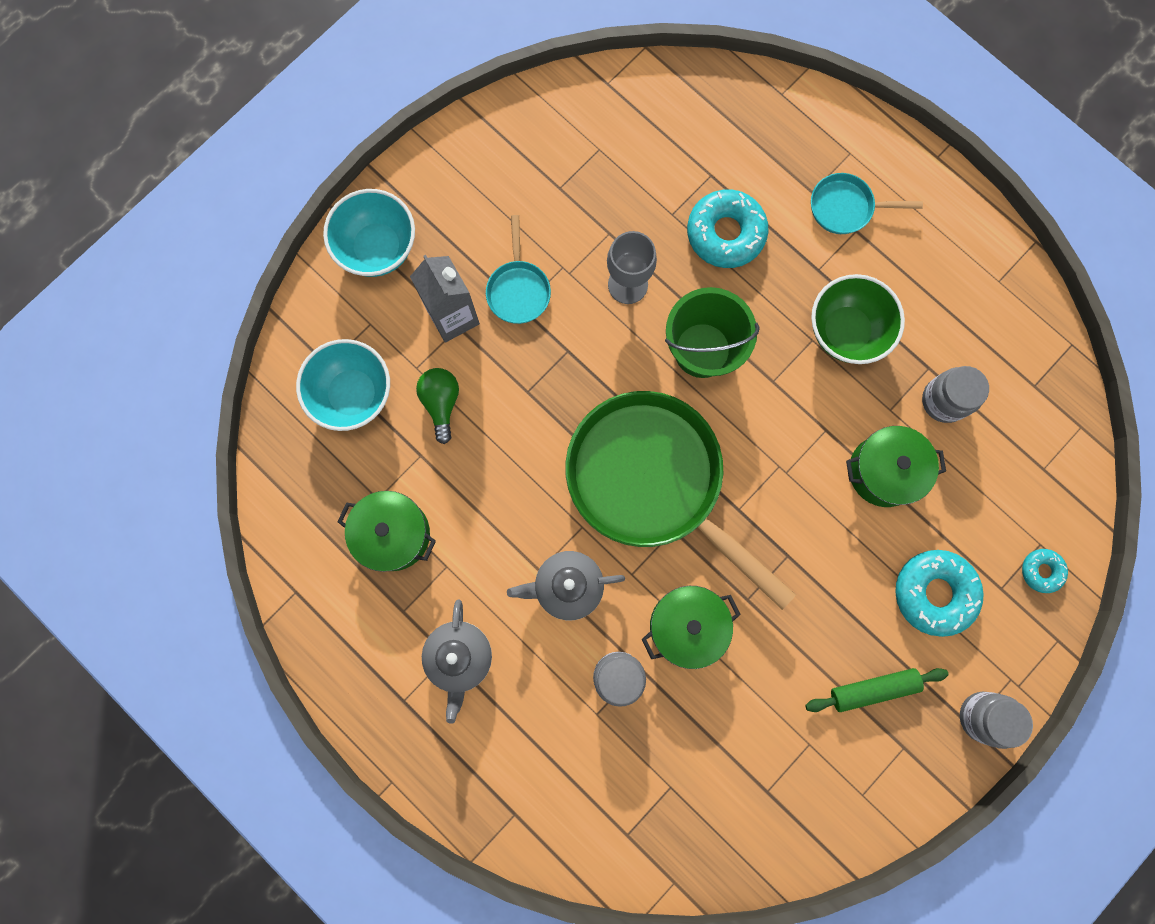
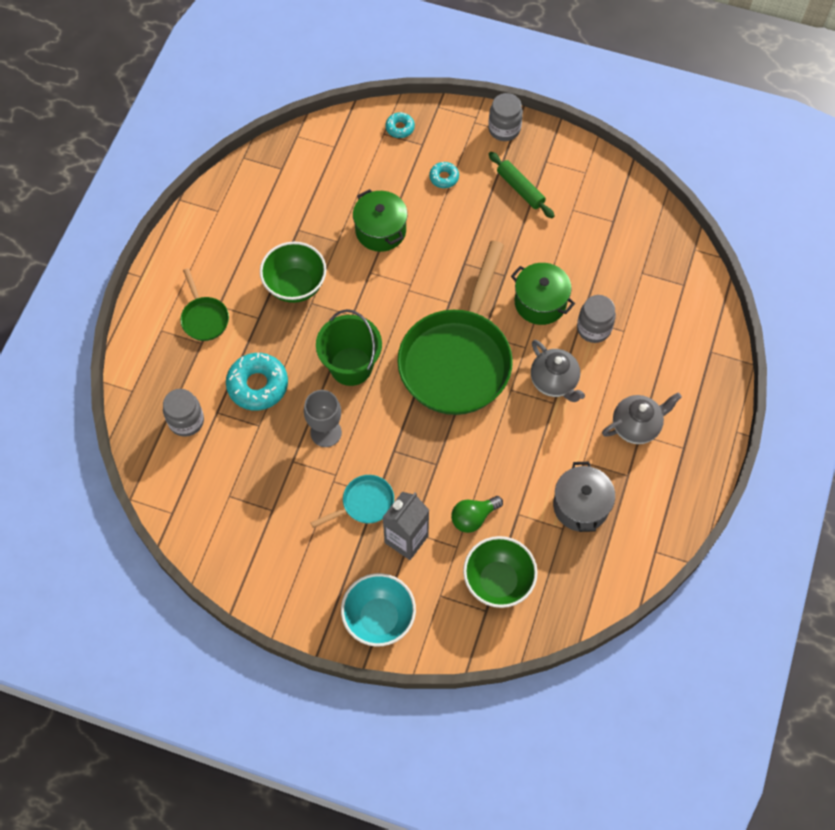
camera: 115 degrees left, 15 degrees down
(353, 394) = (498, 581): turquoise bowl -> green bowl
(393, 534) = (581, 506): green pot -> grey pot
(845, 207) = (204, 318): turquoise pan -> green pan
(934, 593) = (444, 177): turquoise donut -> turquoise donut, size x0.52
(944, 400) = (316, 214): grey jar -> grey jar (186, 421)

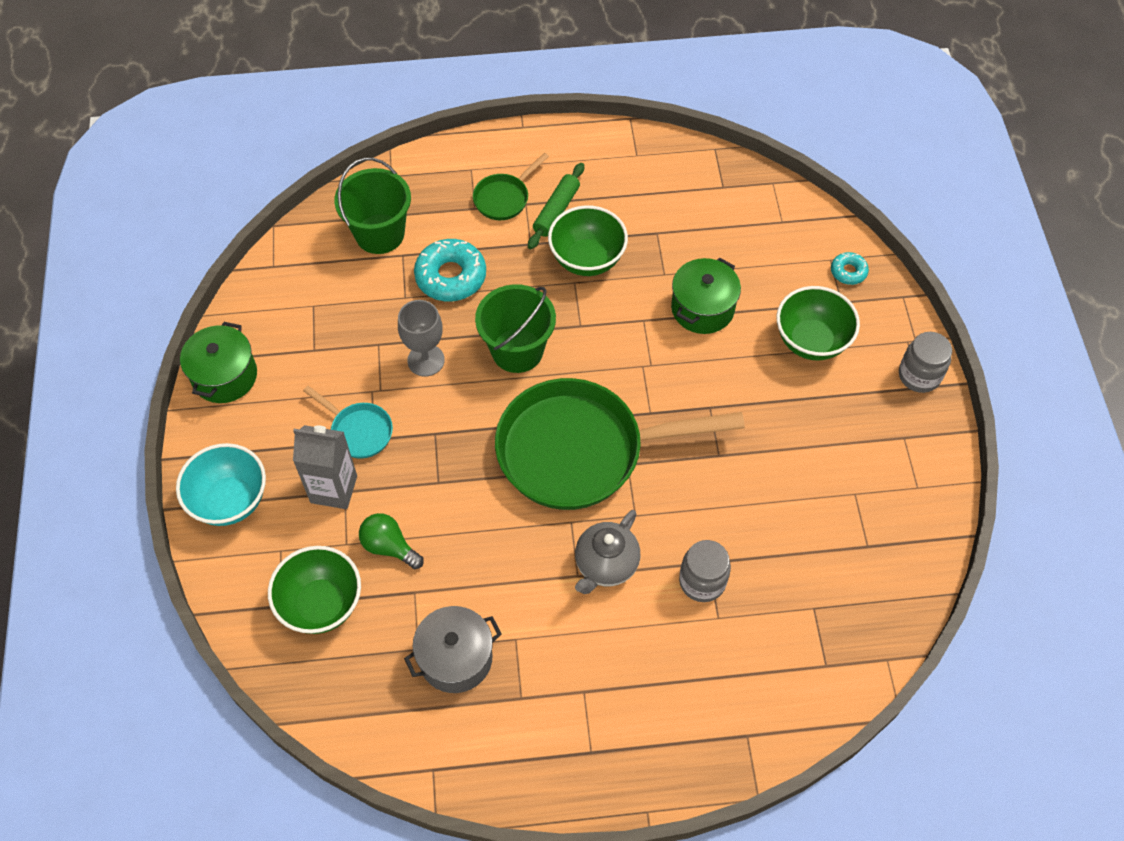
camera: 65 degrees right, 5 degrees down
(186, 421) = (380, 234): grey jar -> green bucket
(444, 177) = (811, 341): turquoise donut -> green bowl
(520, 189) = (847, 425): green rolling pin -> green rolling pin (556, 211)
(540, 302) = (704, 508): green pot -> green pot (225, 376)
(636, 426) = (593, 683): grey teapot -> none

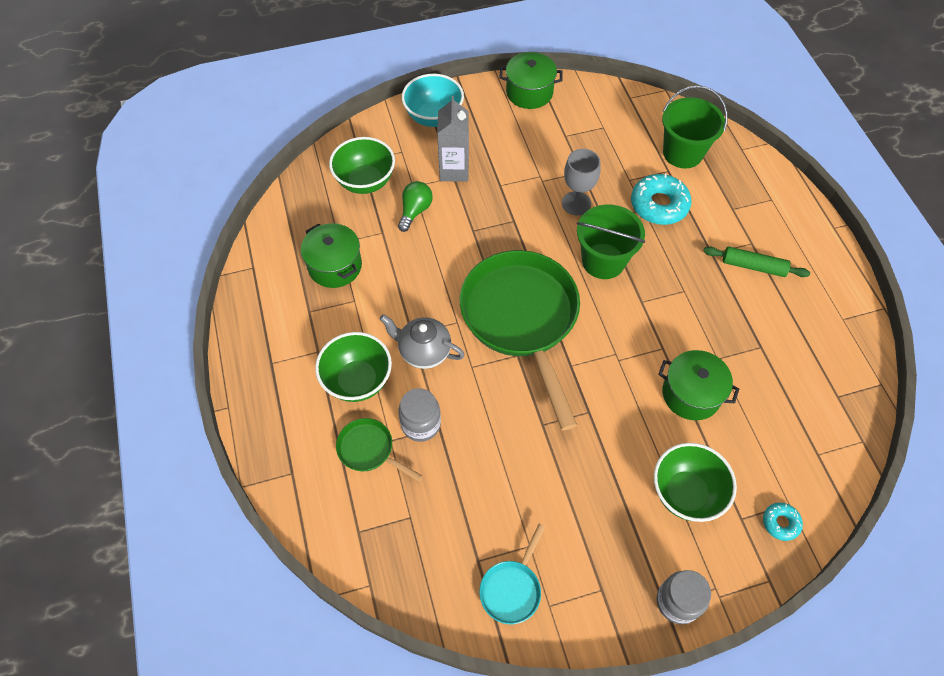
camera: 80 degrees right, 0 degrees up
(358, 431) = (504, 175): turquoise pan -> turquoise pan (512, 589)
(455, 658) = (335, 266): grey pot -> green pot
(504, 198) = (751, 227): green pan -> green pan (369, 450)
(587, 259) = (711, 296): green bowl -> green bowl (357, 380)

